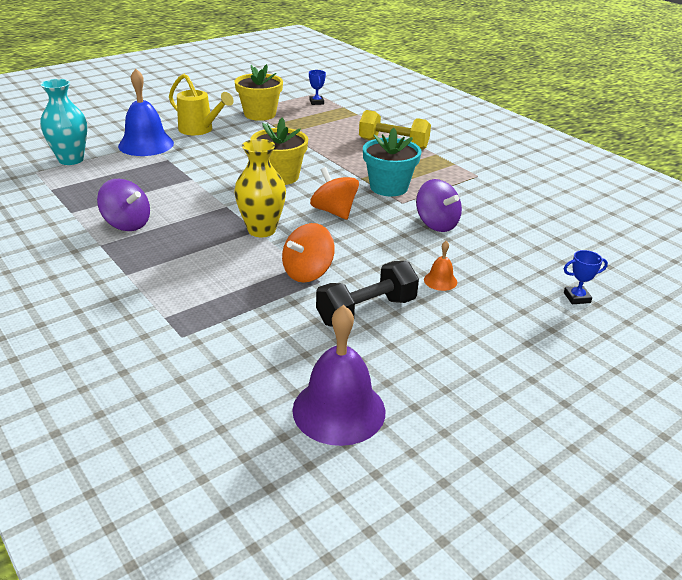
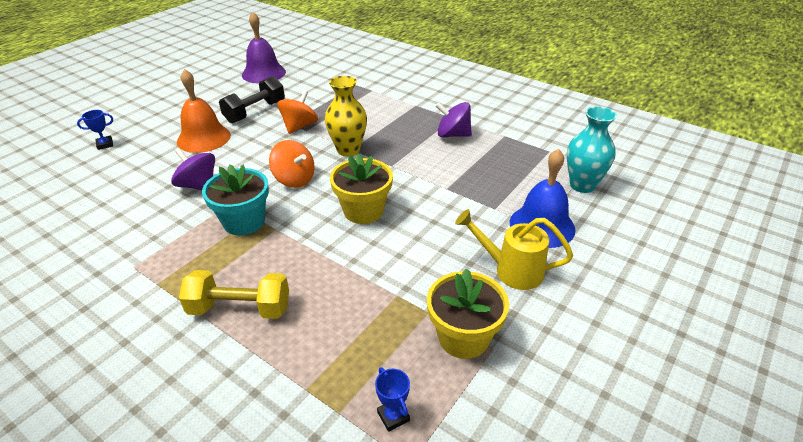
camera: 165 degrees right, 5 degrees up
(440, 281) = (204, 138): orange bell -> orange bell, size x2.18

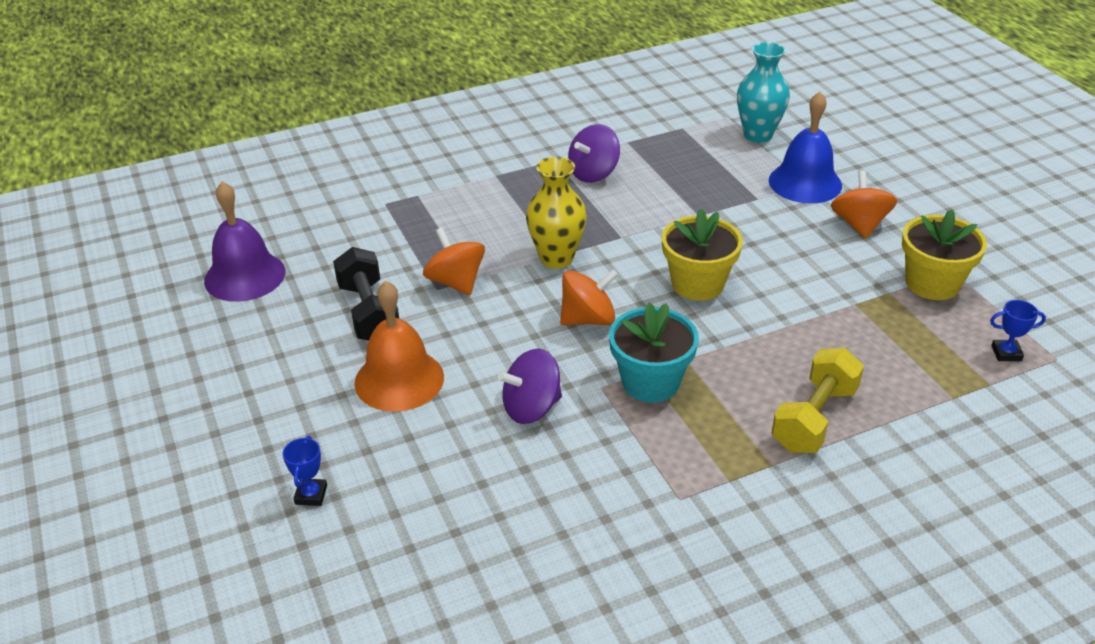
camera: 60 degrees left, 0 degrees up
(512, 270) = (859, 224): yellow watering can -> orange spinning top

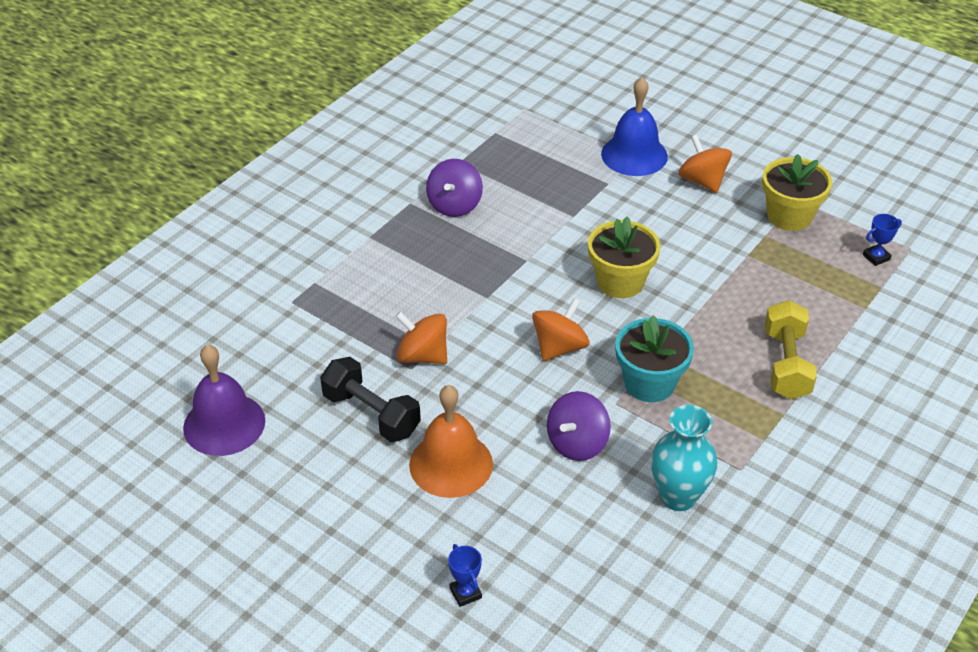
camera: 30 degrees left, 5 degrees up
(556, 258) = (489, 300): yellow vase -> none
(758, 135) = (563, 119): turquoise vase -> turquoise vase (678, 497)

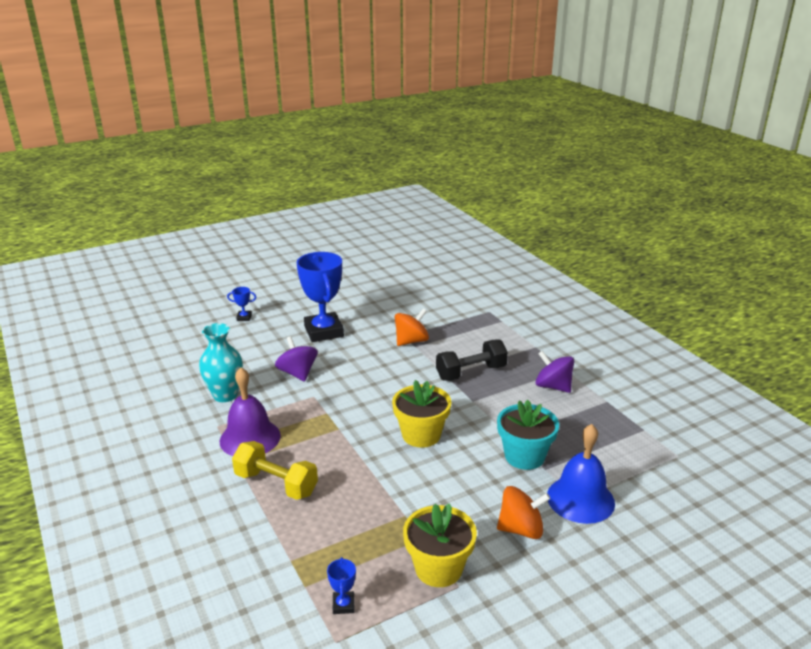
camera: 115 degrees right, 15 degrees down
(224, 424) = (409, 280): purple bell -> purple bell (250, 438)
(371, 414) = (380, 317): black dumbbell -> black dumbbell (471, 373)
(451, 464) = (323, 331): orange bell -> blue trophy
(559, 347) = (378, 390): orange spinning top -> none
(649, 383) = (317, 415): turquoise flower pot -> turquoise flower pot (524, 456)

